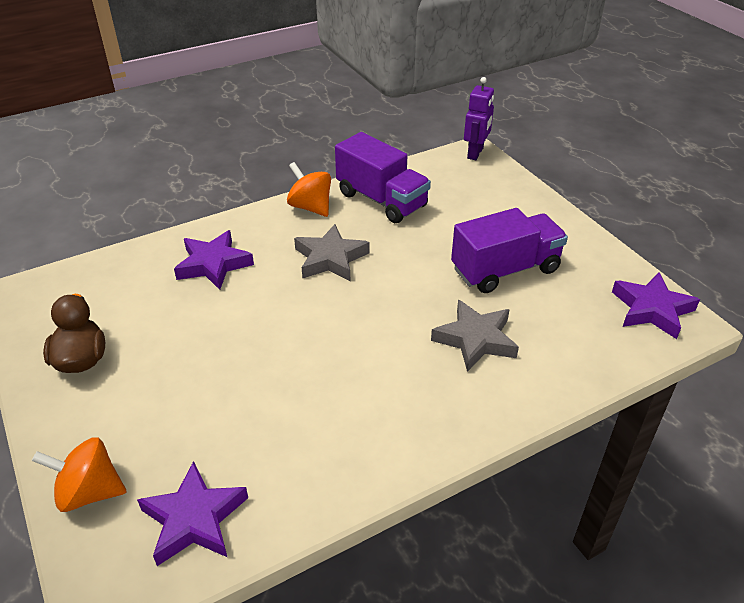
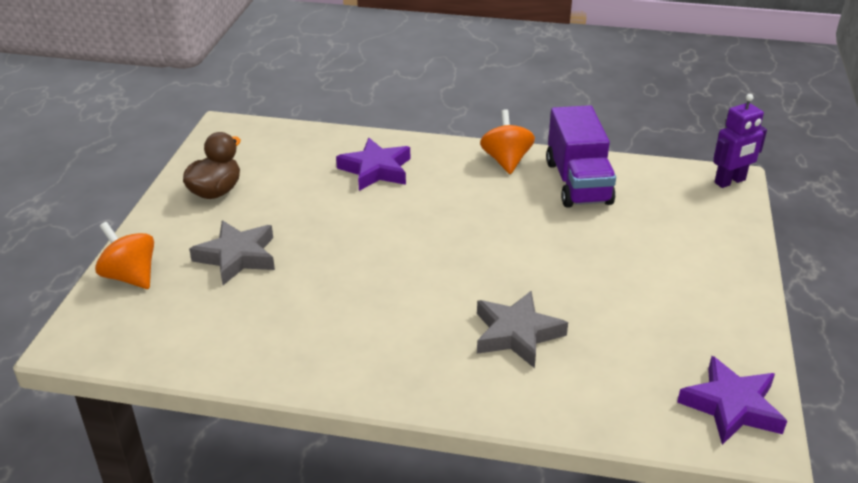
camera: 40 degrees right, 5 degrees down
(194, 519) = (168, 331): purple star -> none
(330, 258) = (472, 209): grey star -> grey star (237, 257)
(505, 270) = (621, 295): purple truck -> none

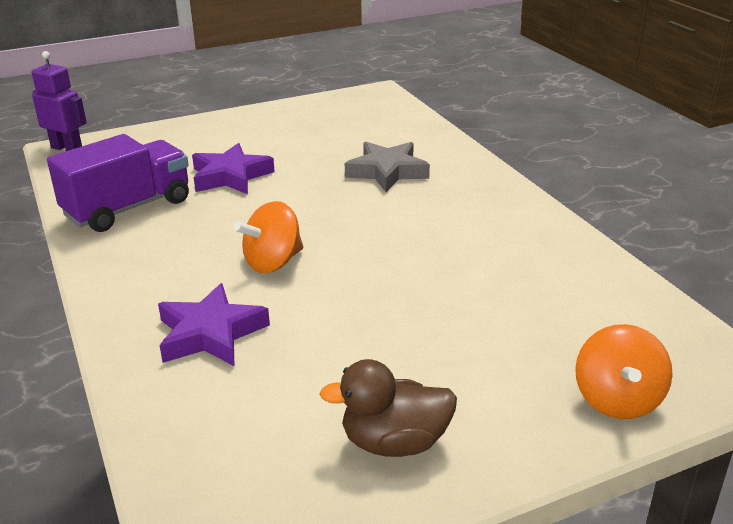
camera: 125 degrees left, 5 degrees down
(237, 257) = (484, 344): grey star -> none
(506, 161) = (113, 257): orange spinning top -> orange spinning top (273, 262)
(732, 406) = (360, 102): purple star -> purple star (230, 176)

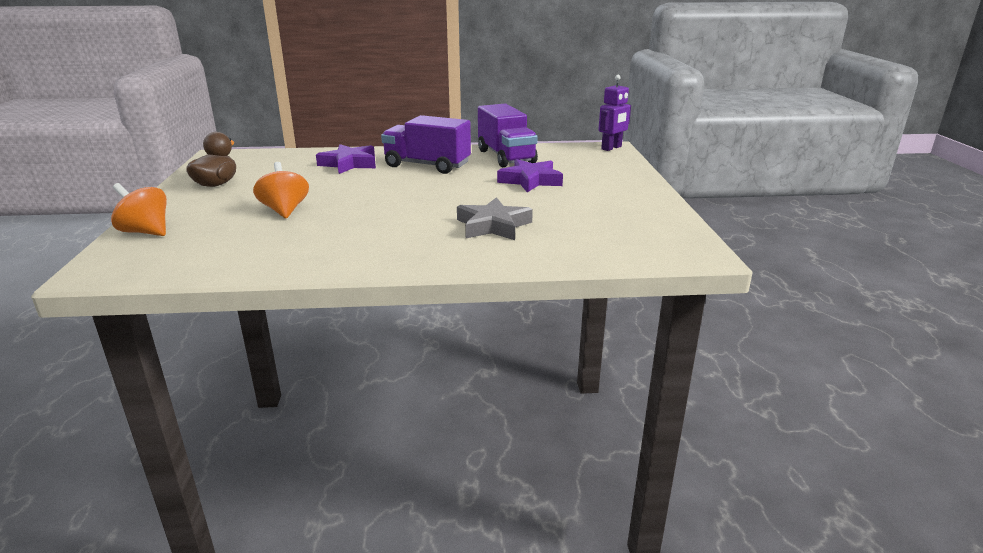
camera: 110 degrees right, 5 degrees down
(193, 258) = (427, 165): none -> purple truck
(273, 262) = (398, 180): orange spinning top -> orange spinning top (284, 210)

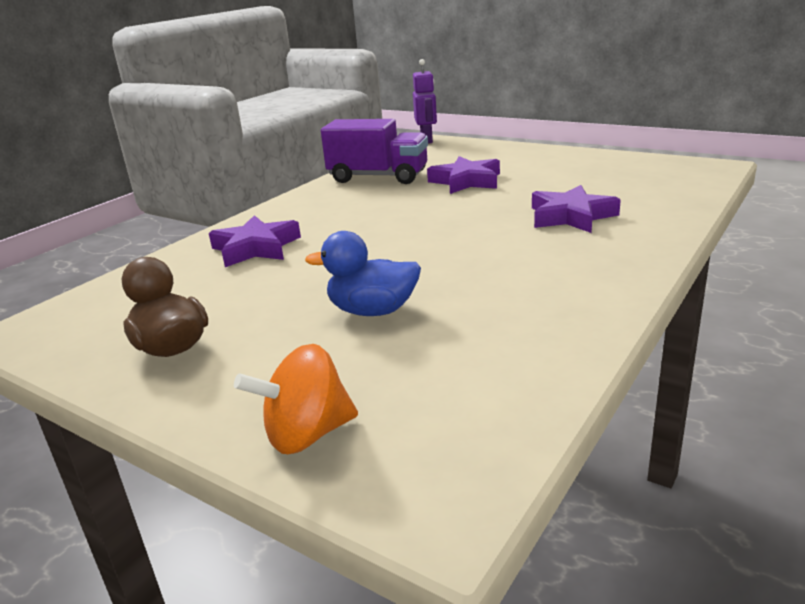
camera: 50 degrees left, 0 degrees up
(284, 210) = (373, 311): orange spinning top -> blue duck
(427, 165) = (341, 212): purple truck -> none
(493, 226) = (571, 216): grey star -> purple star

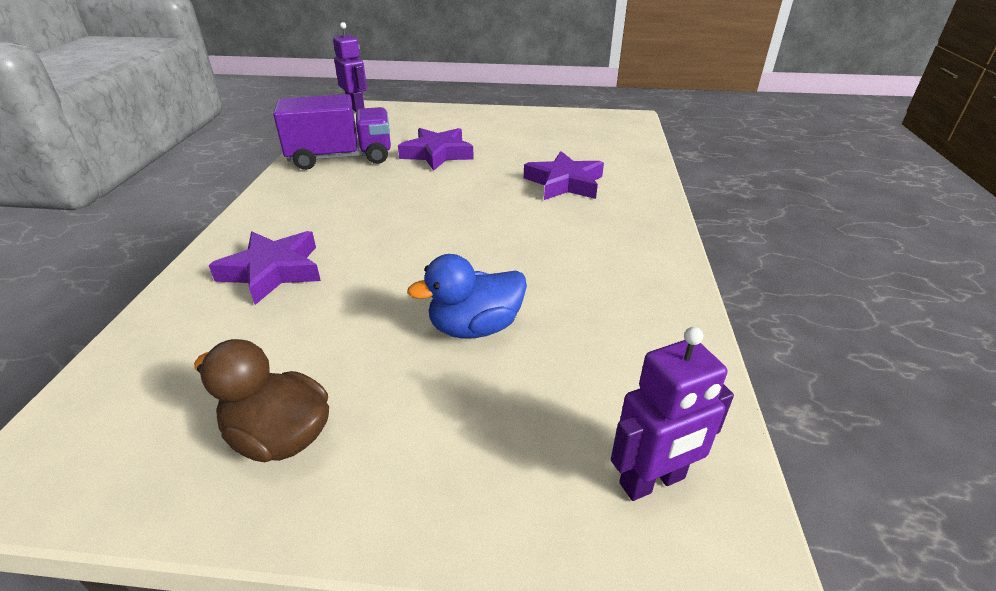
camera: 30 degrees left, 10 degrees up
(307, 434) = (540, 505): orange spinning top -> none
(415, 447) = (652, 481): none -> purple robot

